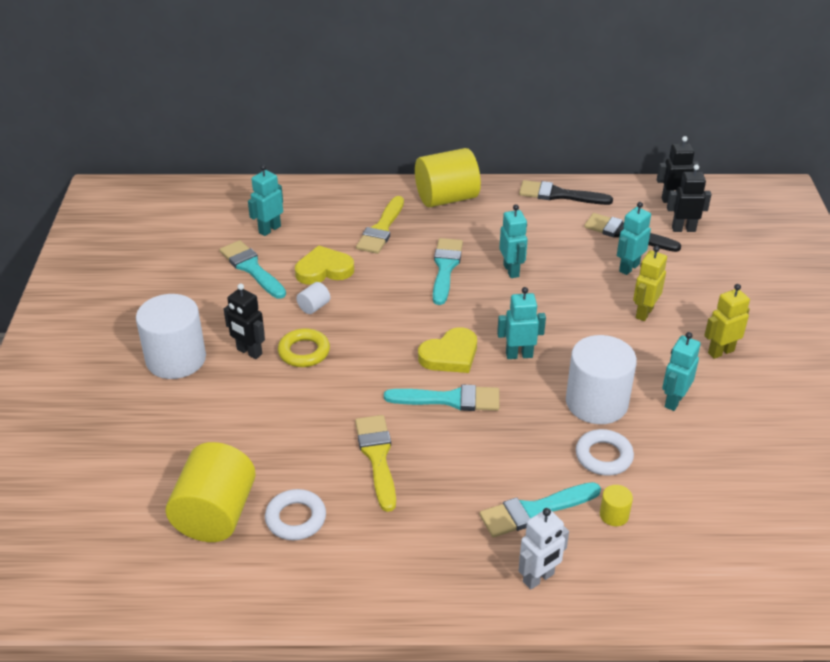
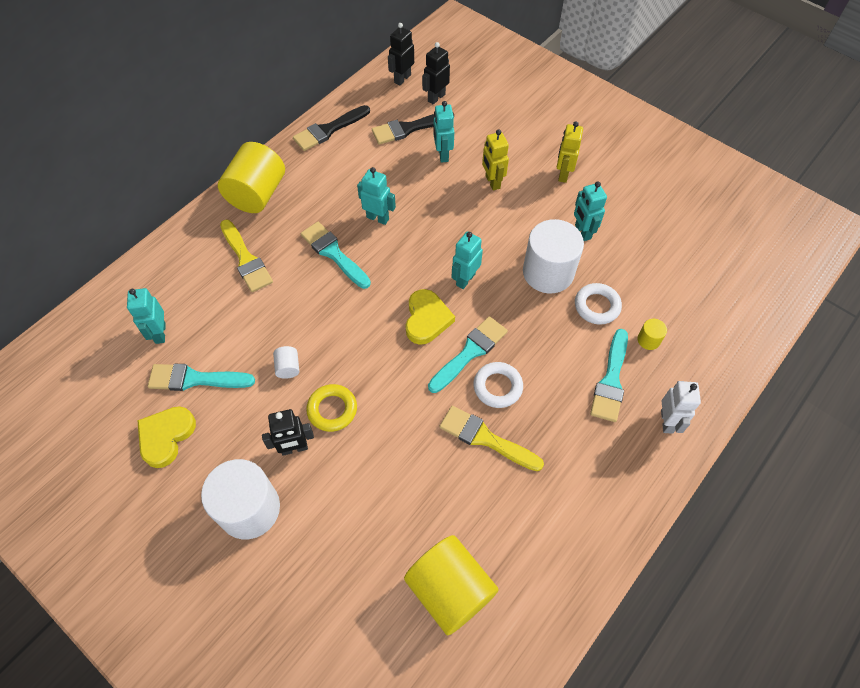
camera: 50 degrees left, 20 degrees up
(296, 518) = (500, 535): white ring -> white ring (497, 387)
(324, 270) = (252, 330): yellow heart -> yellow heart (166, 436)

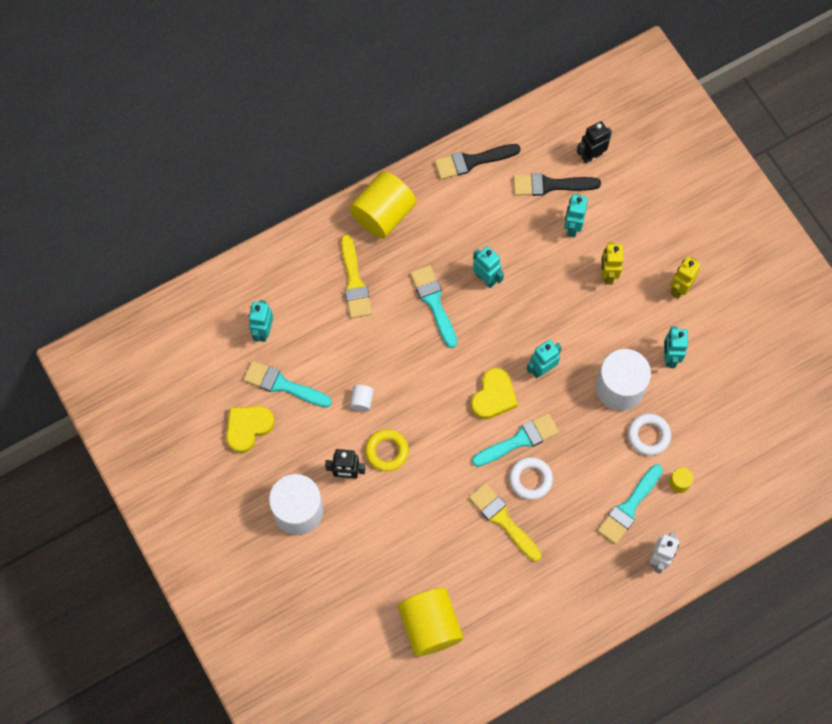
camera: 20 degrees right, 10 degrees up
(402, 78) = (566, 120): black robot -> none

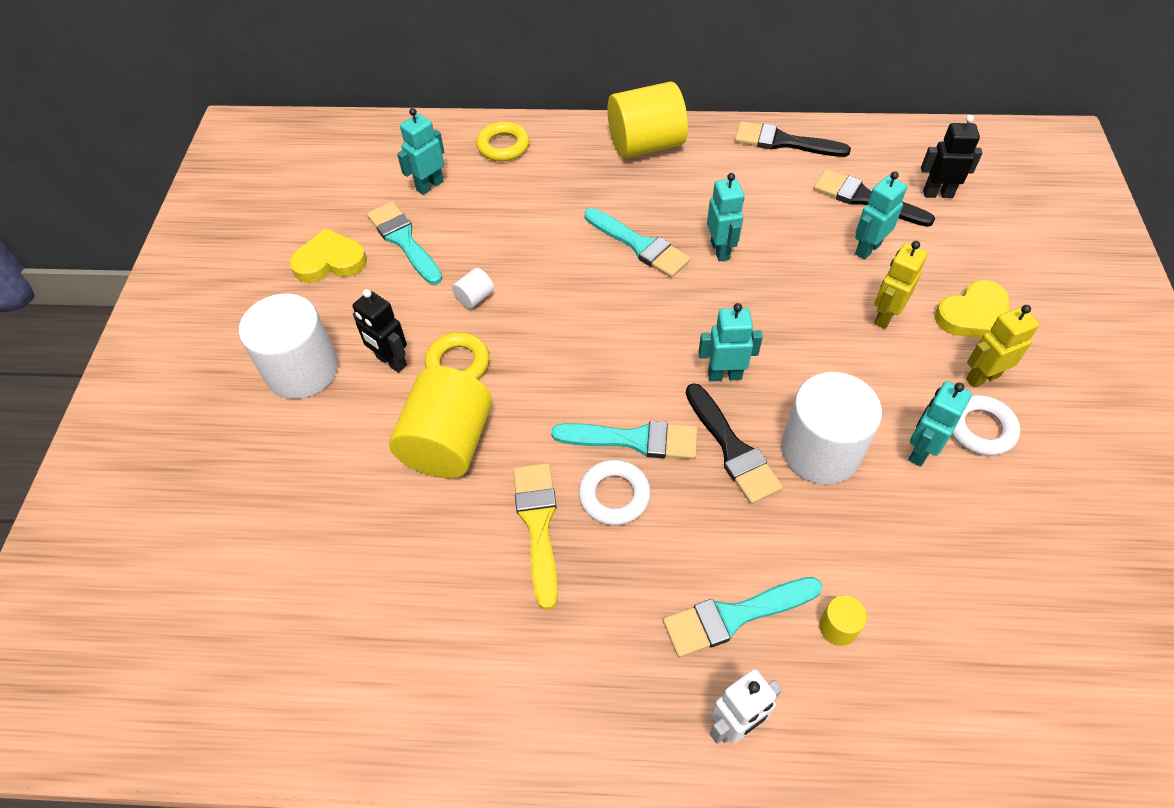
camera: 35 degrees right, 15 degrees down
(287, 269) = (503, 146): none -> yellow ring
(354, 282) = (564, 187): yellow brush -> none
(430, 626) = (330, 605): yellow cylinder -> yellow cylinder (448, 443)
(434, 303) = (639, 245): turquoise brush -> turquoise brush turned 120 degrees clockwise
(493, 396) = (638, 373): yellow heart -> yellow heart (973, 315)
(573, 414) = (732, 448): none -> black brush
(648, 435) = (827, 534): white ring -> white ring (980, 429)

